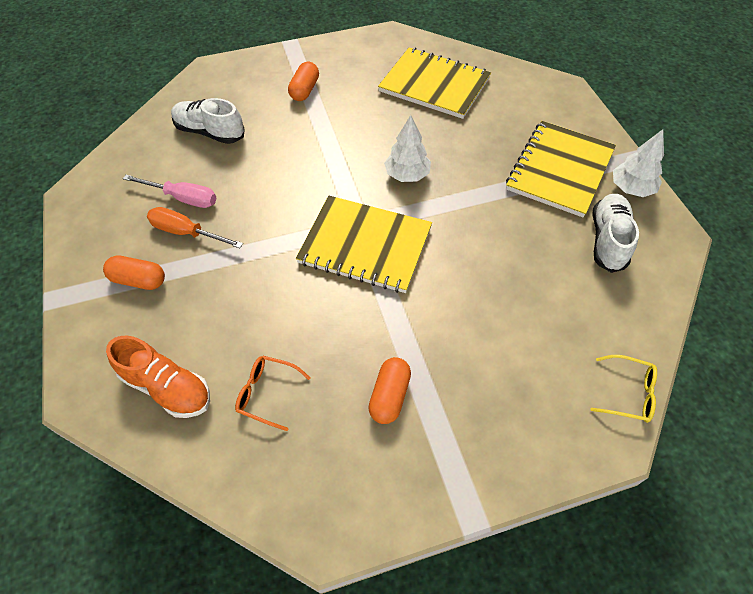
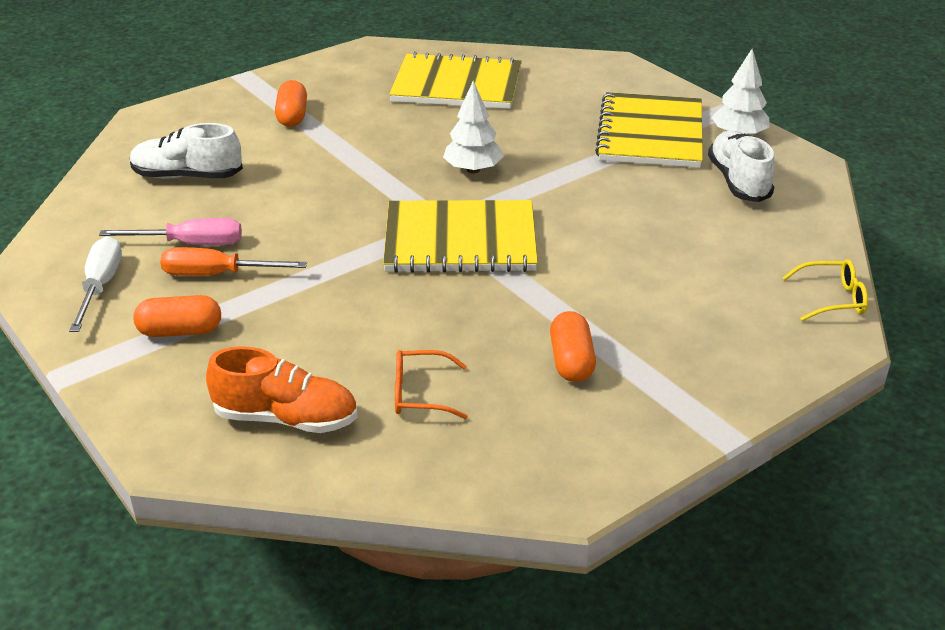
camera: 20 degrees left, 20 degrees down
(109, 222) = (100, 286): none -> white screwdriver

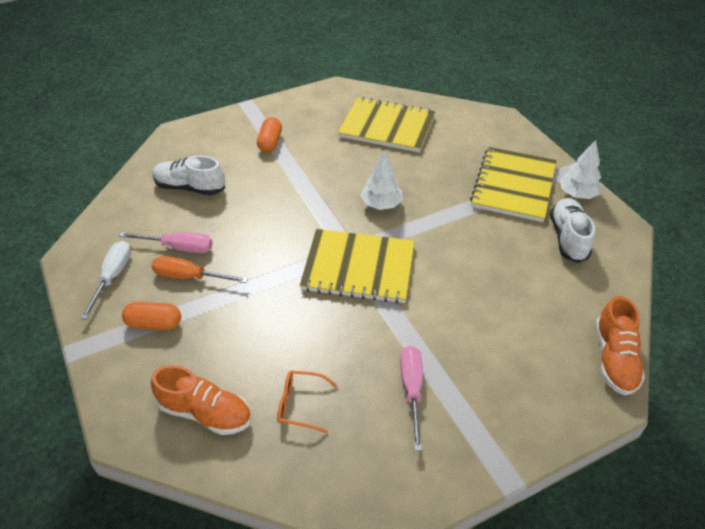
camera: 10 degrees right, 10 degrees up
(571, 361) = (412, 390): orange capsule -> pink screwdriver
(831, 299) = (614, 359): yellow glasses -> orange shoe

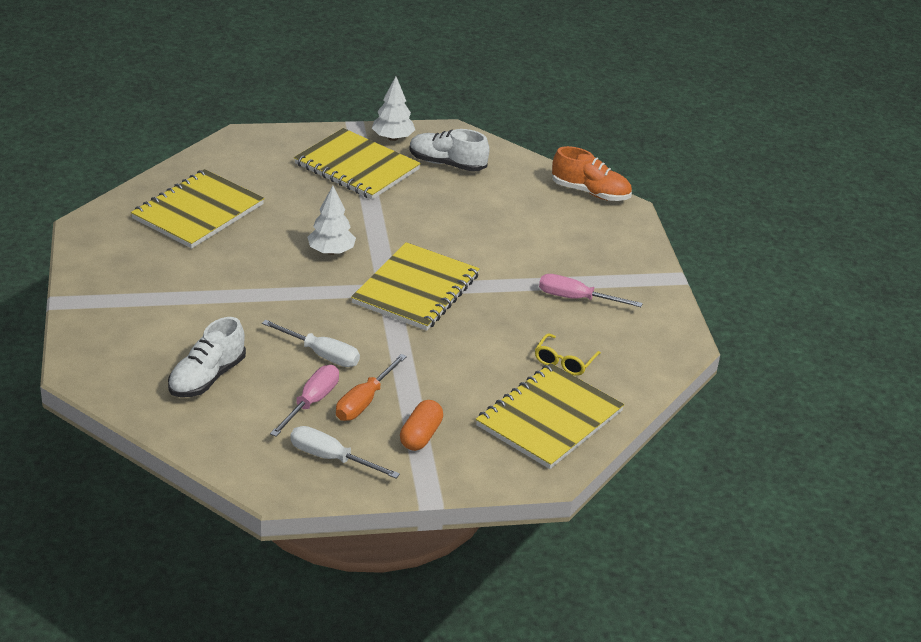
camera: 75 degrees left, 10 degrees down
(205, 412) = (549, 418): orange shoe -> yellow notebook
(241, 236) = (321, 354): none -> white screwdriver
(270, 142) = (162, 300): orange capsule -> none
(301, 404) = (564, 361): orange glasses -> yellow glasses

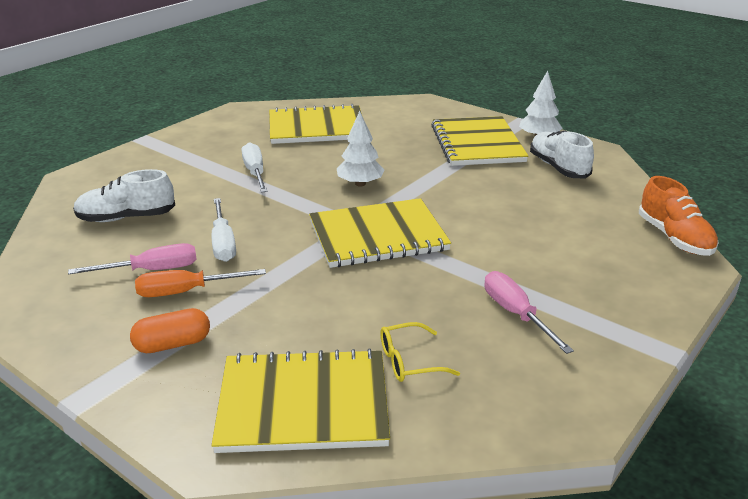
camera: 50 degrees right, 5 degrees down
(331, 458) = (82, 317): white screwdriver -> white screwdriver (255, 173)

